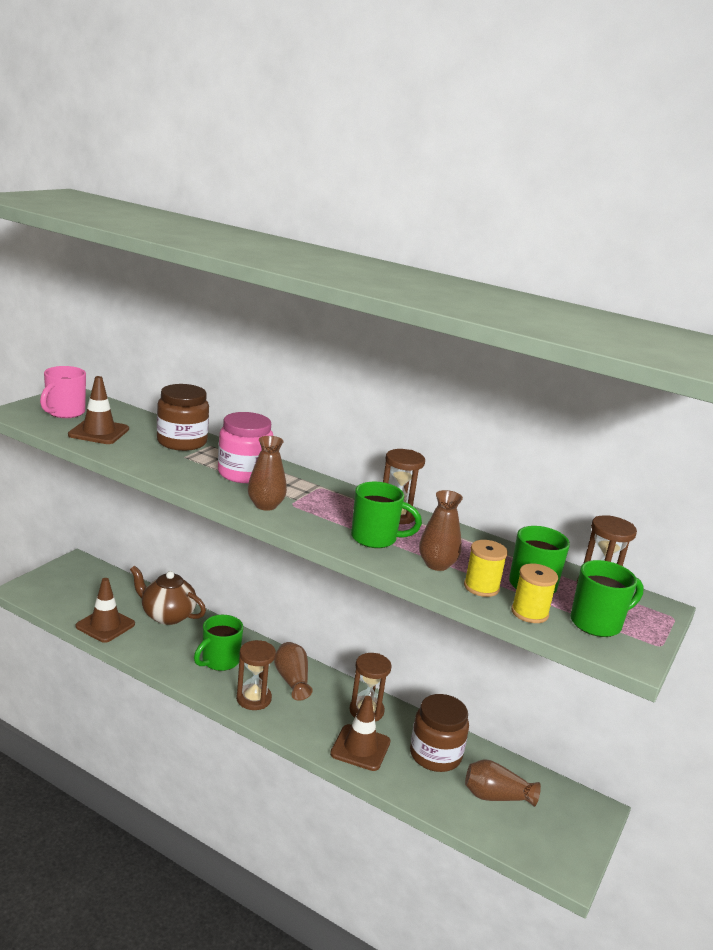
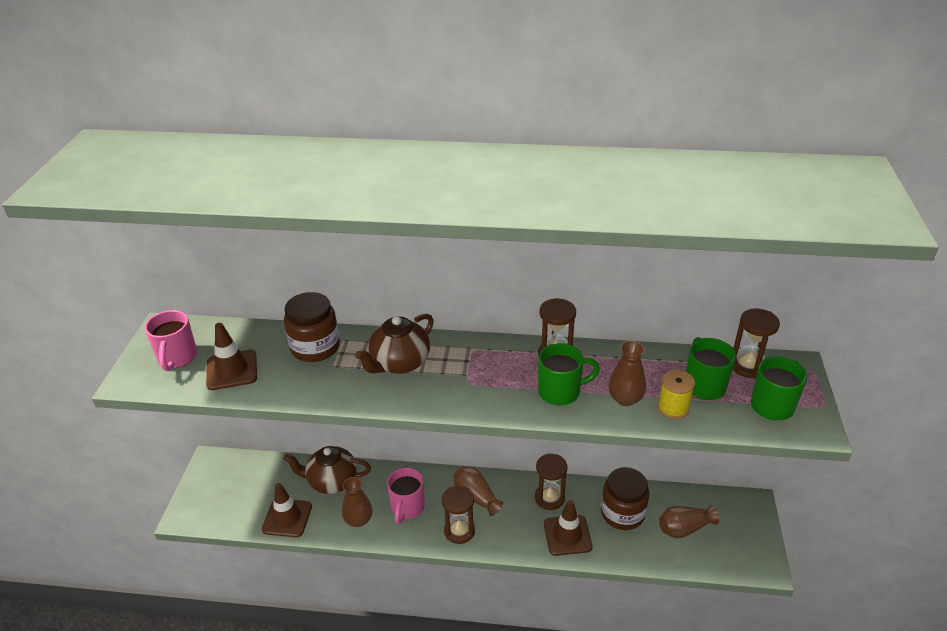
camera: 20 degrees left, 15 degrees up
(219, 661) = (407, 507): green mug -> pink mug
(244, 473) = (399, 363): pink jar -> brown teapot
(265, 505) = (448, 395): brown vase -> brown vase (358, 520)
(529, 613) = (723, 419): yellow spool -> none

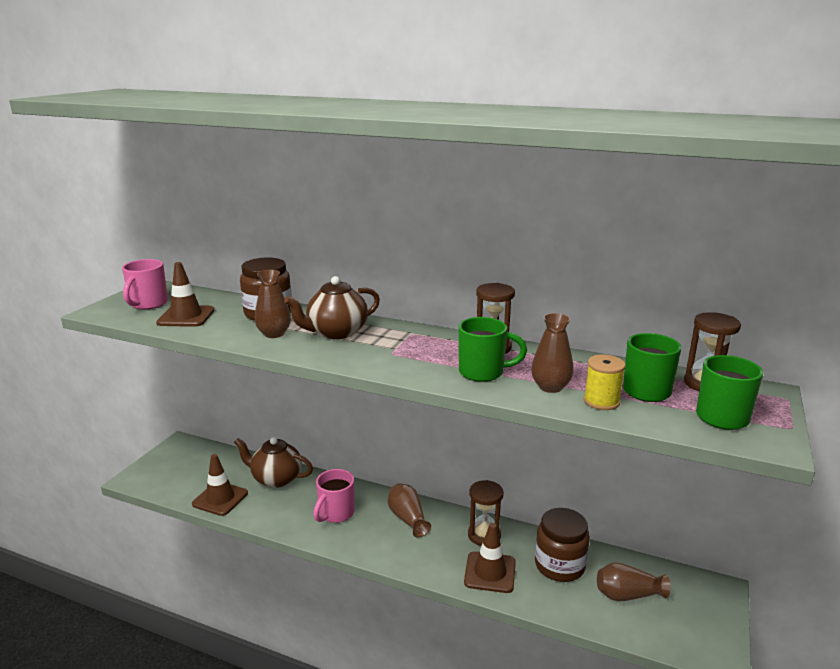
camera: 15 degrees right, 15 degrees down
(358, 520) = (284, 514): brown vase -> brown vase (274, 334)
(459, 531) = (377, 544): brown hourglass -> none

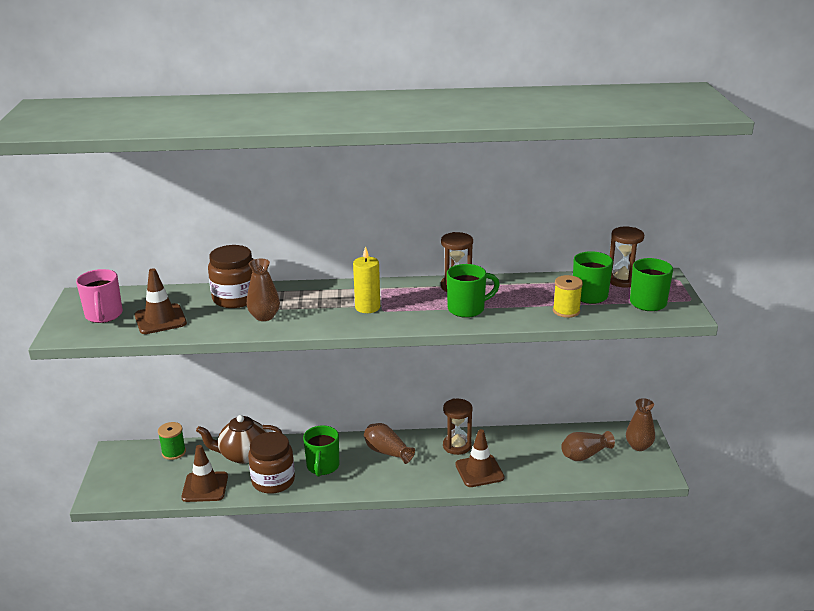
camera: 25 degrees left, 5 degrees up
(223, 458) = (173, 452): none -> green spool
(335, 513) = (322, 467): pink mug -> green mug
(336, 332) = (317, 302): brown teapot -> none
(379, 347) = (367, 307): none -> yellow candle
(550, 387) = (524, 308): brown vase -> brown vase (638, 446)
(559, 565) = (526, 450): brown jar -> brown jar (273, 481)

